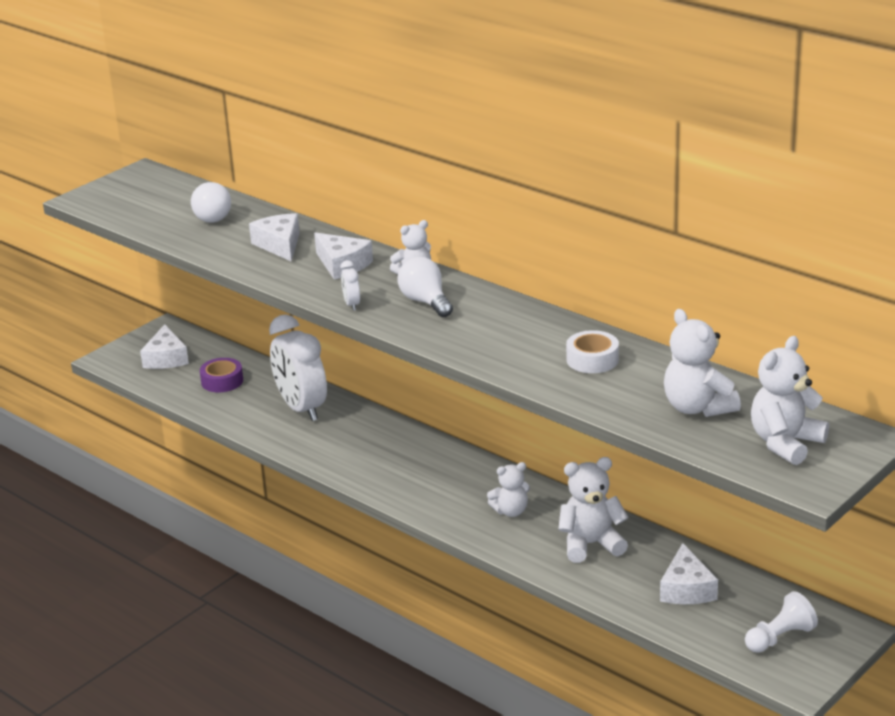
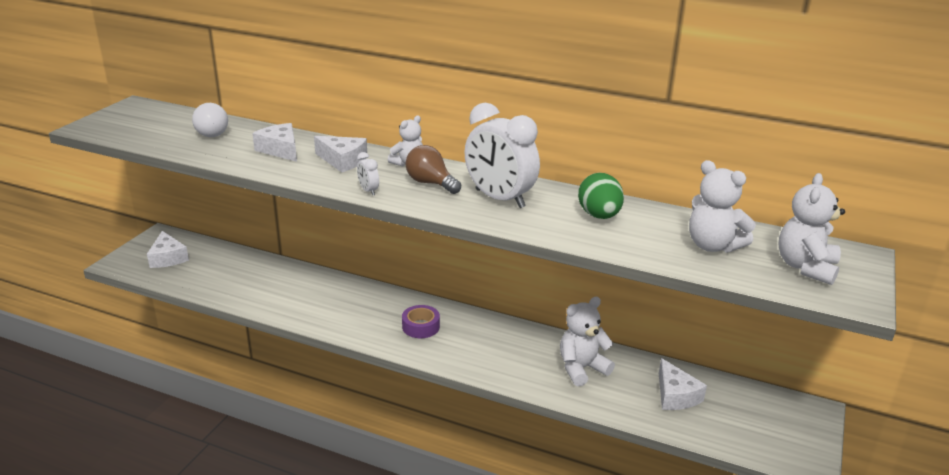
camera: 20 degrees left, 0 degrees up
(222, 381) = (222, 271): purple tape -> purple tape (421, 327)
(301, 408) = (297, 286): white clock -> white clock (499, 199)
(425, 302) = (430, 183): white light bulb -> brown light bulb
(511, 511) = (505, 349): white teddy bear -> none
(592, 359) = (599, 216): white tape -> green egg
(780, 638) = (770, 426): white pawn -> none

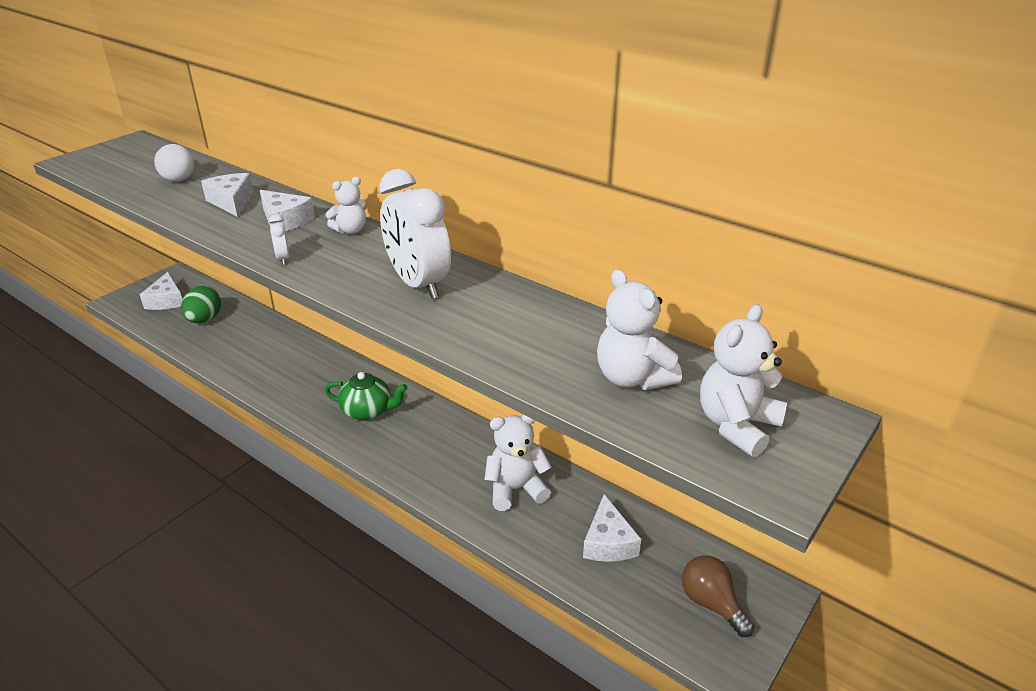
camera: 15 degrees right, 5 degrees up
(421, 327) = (368, 411): purple tape -> green teapot
(430, 183) = (356, 257): brown light bulb -> brown light bulb (711, 604)
(599, 216) = (518, 320): green egg -> green egg (204, 320)

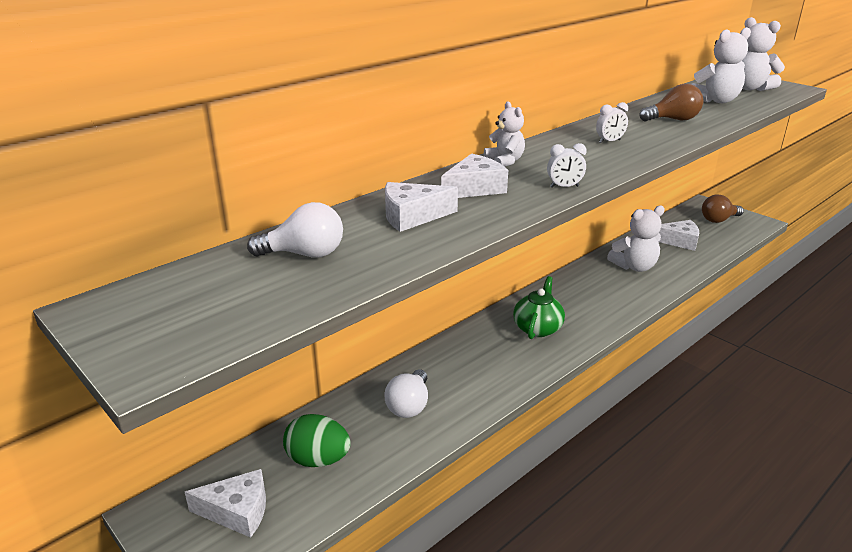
camera: 80 degrees left, 5 degrees down
(256, 349) = (409, 405): none -> white light bulb
(418, 284) = (609, 141): white clock -> white clock, size x0.41
(516, 332) = (673, 120): none -> brown light bulb
(516, 489) = (634, 267): white teddy bear -> white teddy bear turned 105 degrees counterclockwise

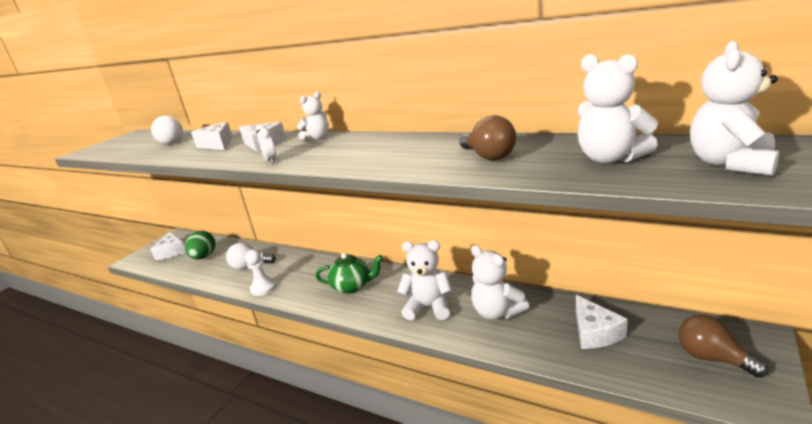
camera: 75 degrees right, 5 degrees down
(487, 395) = (263, 288): none -> white pawn
(608, 294) = (428, 307): none -> white teddy bear
(609, 141) = (389, 151): white clock -> none

